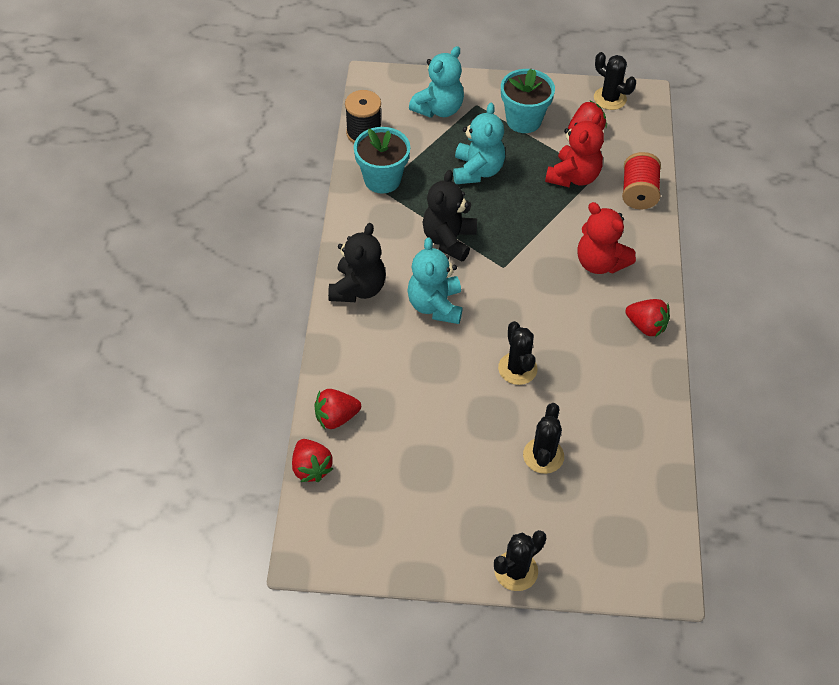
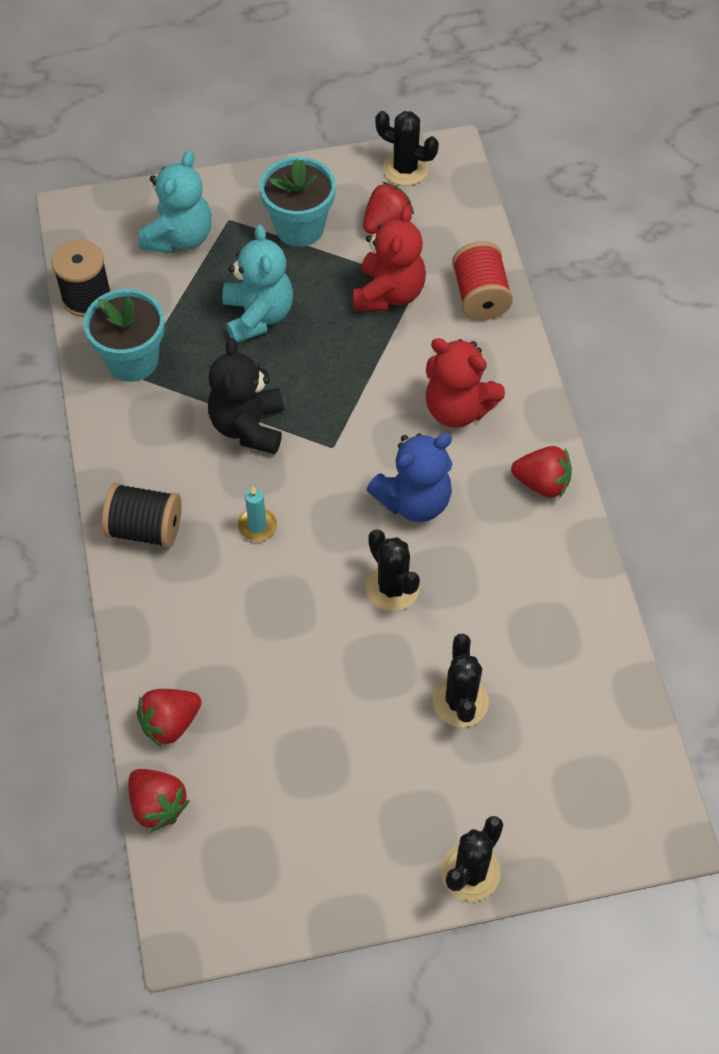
camera: 15 degrees left, 5 degrees up
(358, 289) = (145, 528): black teddy bear -> black spool
(435, 305) = (257, 526): turquoise teddy bear -> turquoise candle
(550, 315) = (414, 501): none -> blue teddy bear

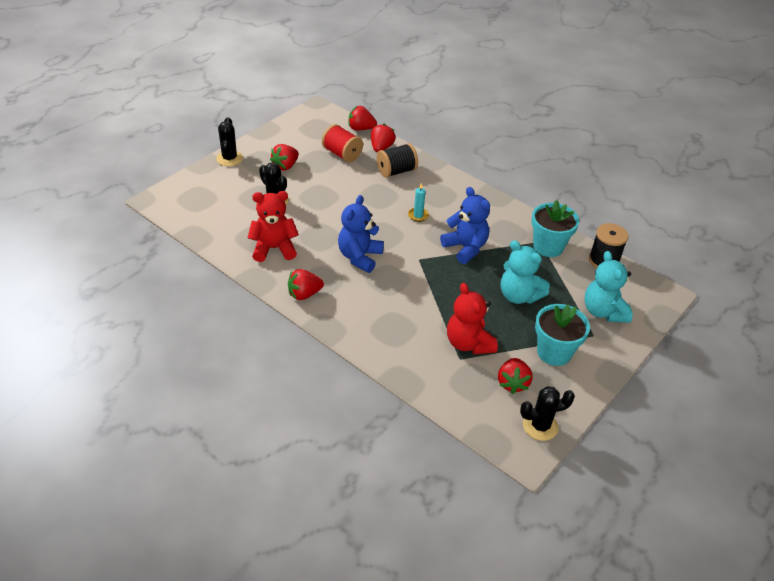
camera: 140 degrees right, 15 degrees down
(145, 528) = (461, 193): black spool -> black spool (396, 171)
(248, 426) = (465, 248): black teddy bear -> blue teddy bear
(381, 782) = (285, 166): none -> red strawberry
(392, 588) = (338, 222): black cactus -> none
(458, 408) = (376, 306): red teddy bear -> red teddy bear (274, 248)
(480, 296) = (418, 370): red spool -> red spool (342, 154)

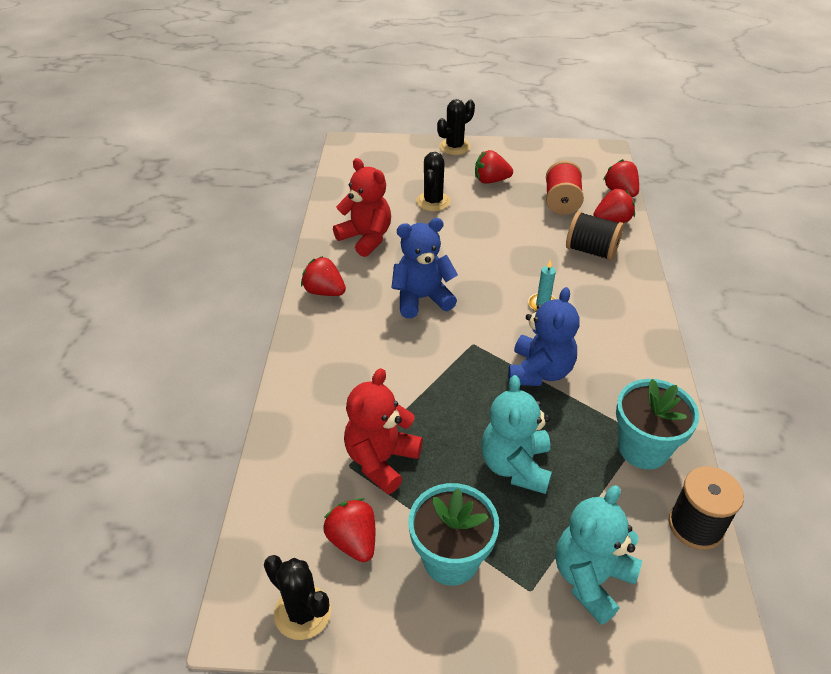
camera: 55 degrees right, 0 degrees up
(512, 383) = (353, 541): red strawberry -> red strawberry turned 90 degrees clockwise

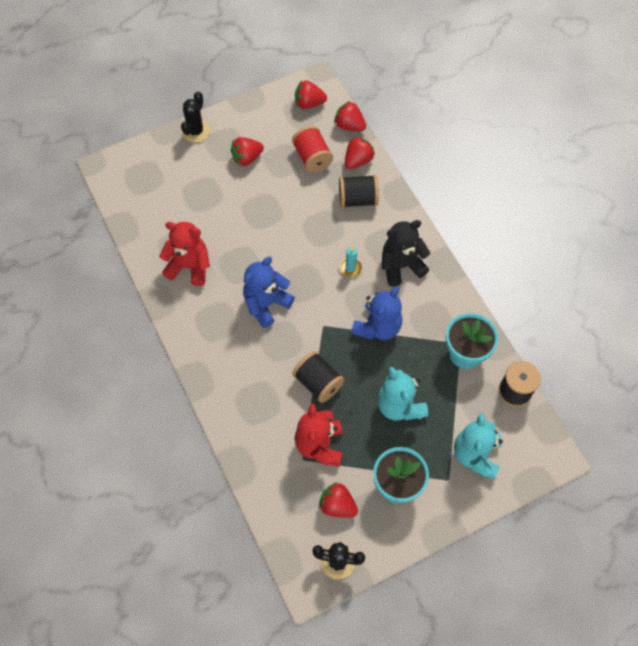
camera: 30 degrees left, 20 degrees up
(324, 291) = (193, 332): red strawberry -> red strawberry (309, 103)
(427, 395) = (318, 383): none -> black spool
(433, 201) = (216, 203): black cactus -> none
(539, 371) = (377, 327): blue teddy bear -> blue teddy bear turned 45 degrees clockwise
(607, 326) = (401, 266): none -> black teddy bear

